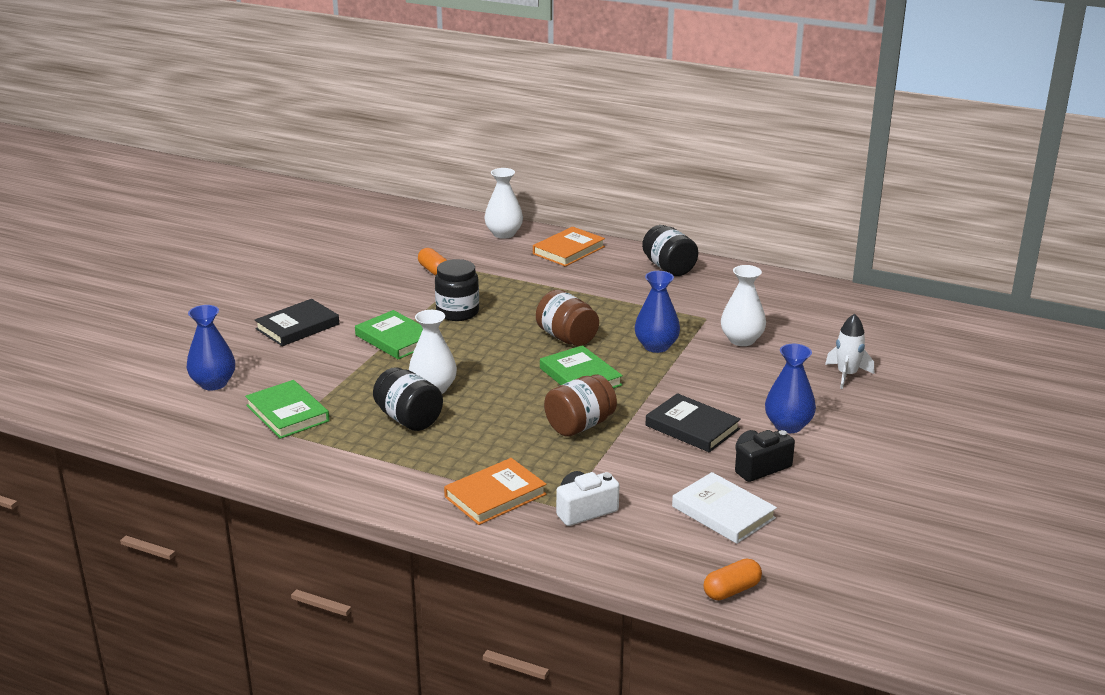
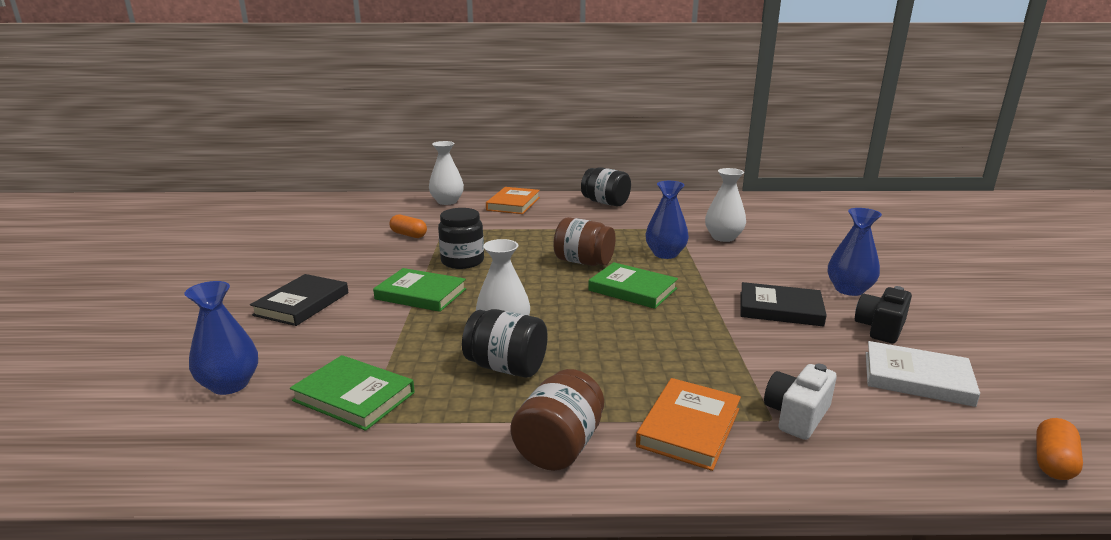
camera: 25 degrees left, 5 degrees down
(580, 425) = (684, 331): brown jar -> brown jar (559, 446)
(847, 375) = (831, 245): white rocket -> none

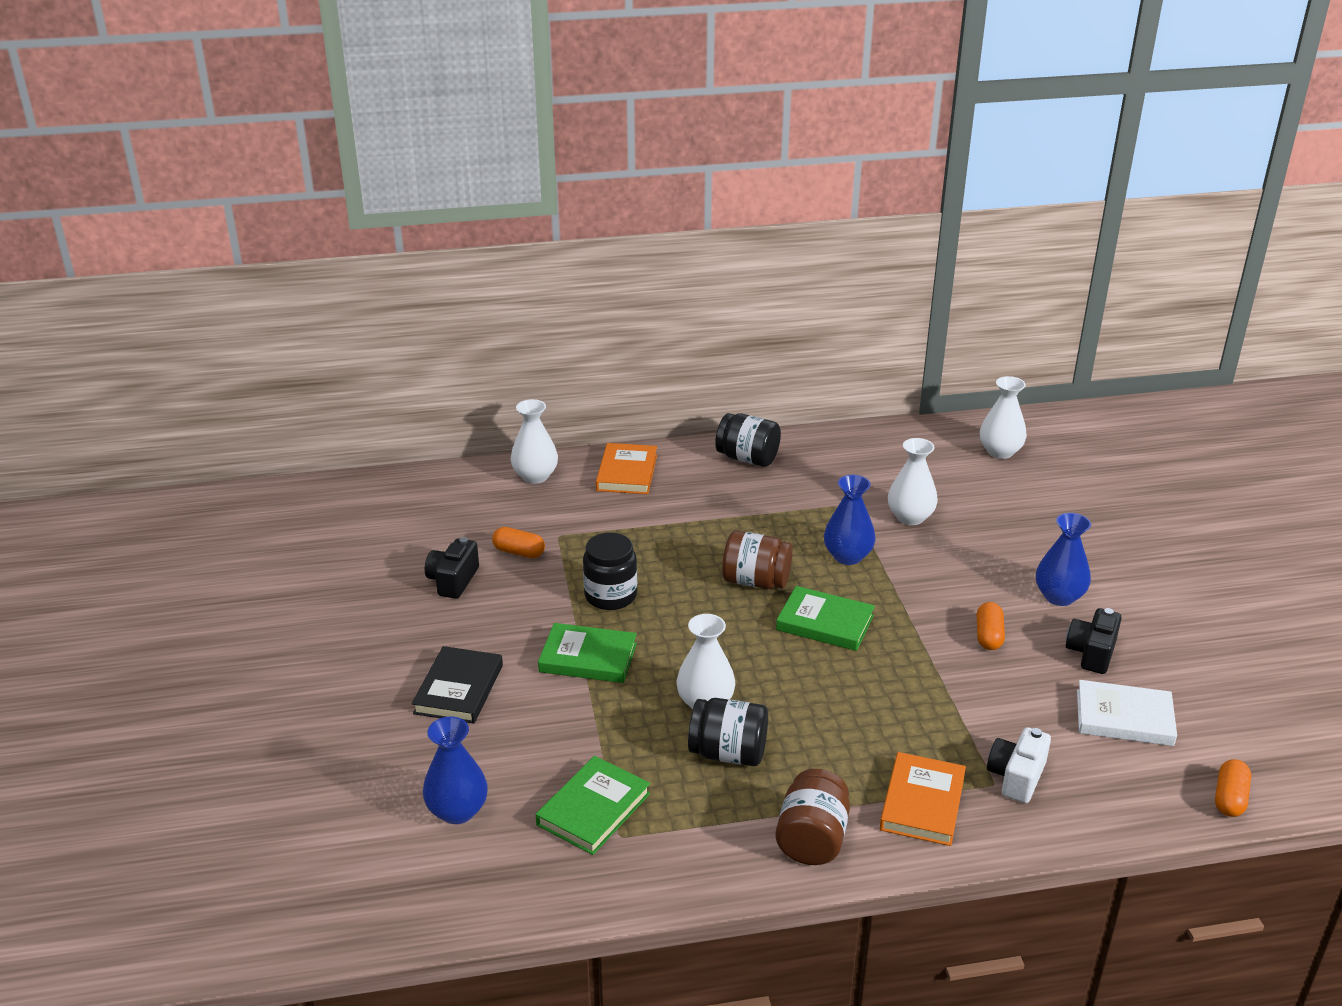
camera: 10 degrees left, 10 degrees up
(349, 245) = (453, 580): none -> black camera
(354, 396) = (593, 809): green book -> green book turned 75 degrees counterclockwise
(780, 309) = (988, 636): black book -> orange capsule
(803, 210) = (1000, 452): none -> white vase

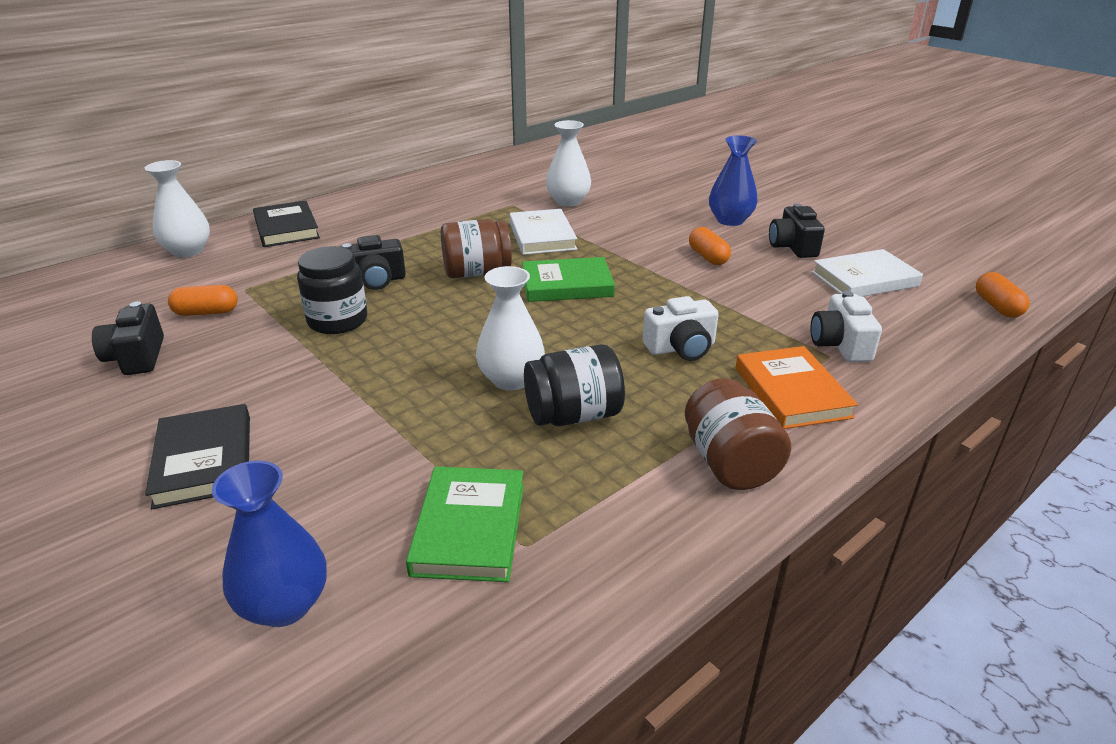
camera: 30 degrees left, 0 degrees up
(588, 658) = (351, 380): green book -> none
(626, 473) = (286, 228): orange book -> black book
(665, 562) = (375, 281): none -> black camera
(747, 458) = (396, 196): black jar -> none
(847, 556) = (542, 236): blue vase -> white book
(868, 726) = (681, 348): none -> white camera
(1000, 452) = (595, 153): white vase -> none

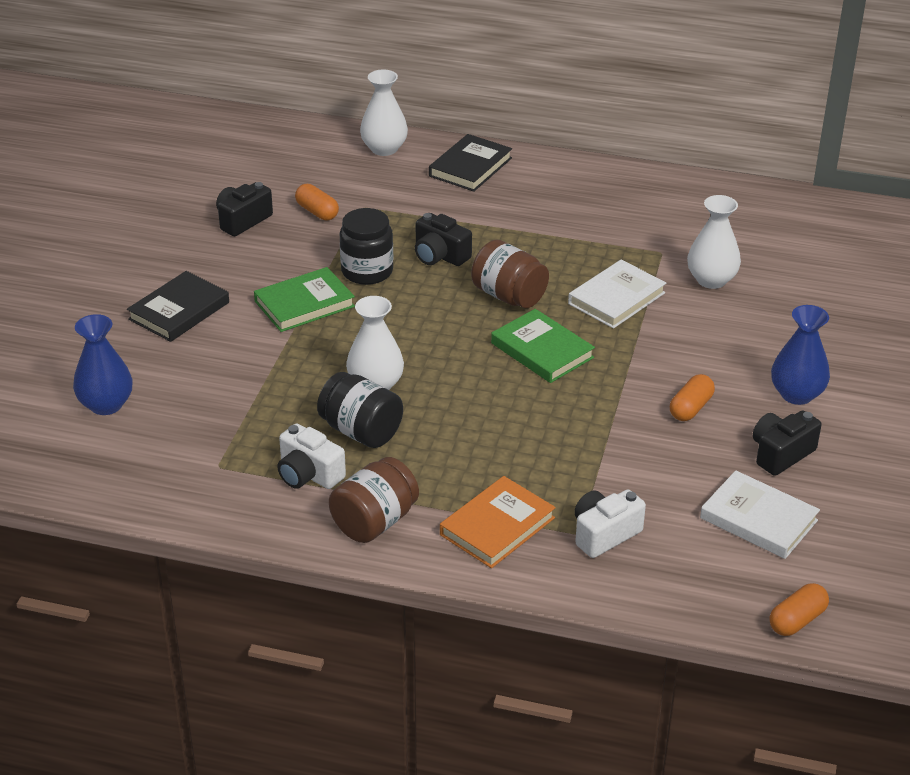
camera: 55 degrees right, 5 degrees up
(469, 528) = (213, 438): green book -> green book (304, 304)
(681, 348) = (504, 448): white camera -> white camera (308, 474)

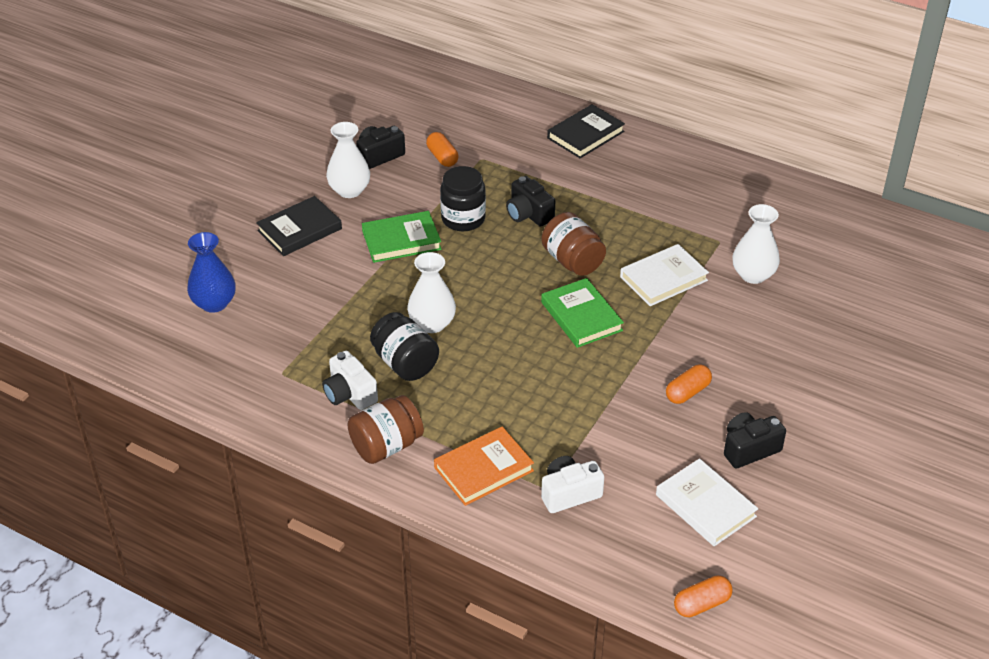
camera: 15 degrees right, 5 degrees up
(384, 149) = (519, 107): white vase -> white vase (349, 190)
(796, 394) = (785, 396): blue vase -> none

